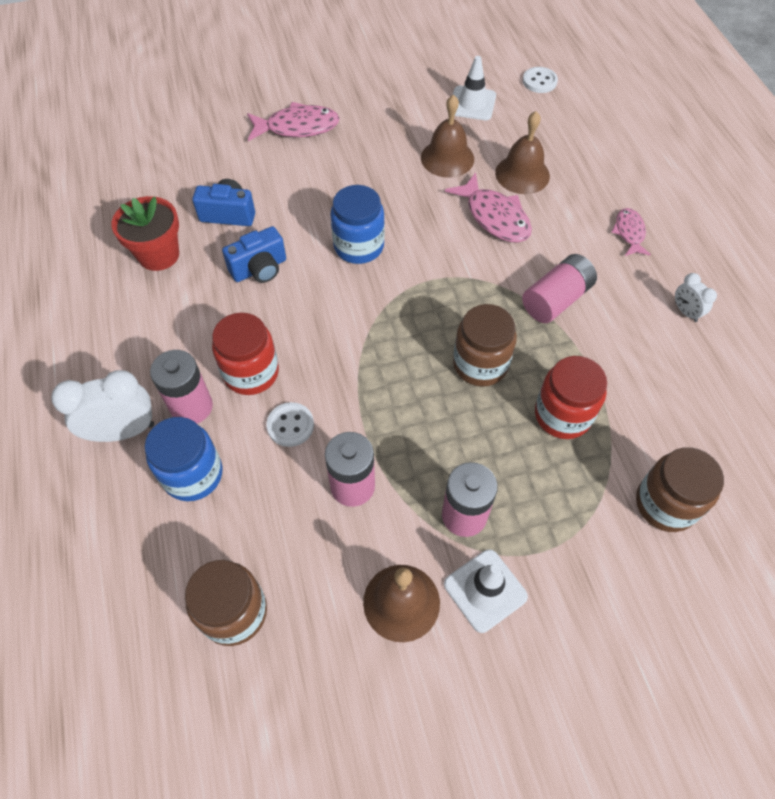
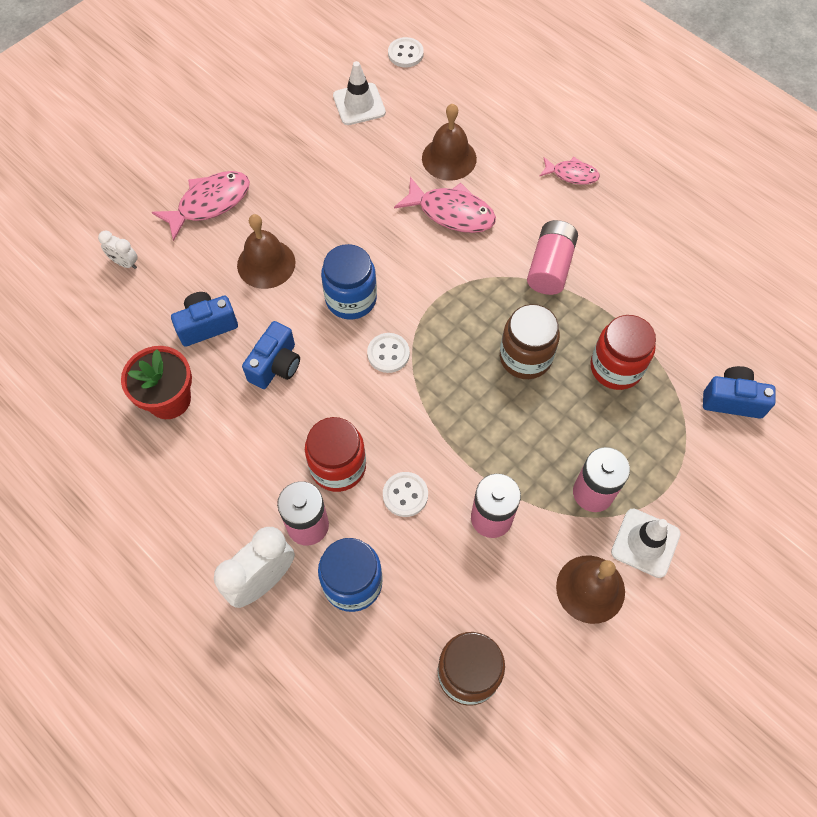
camera: 30 degrees left, 5 degrees up
(359, 303) = (388, 354): none -> white button
(447, 158) = (372, 172): brown bell -> brown bell (266, 263)
(629, 233) = (572, 174): pink fish -> pink fish turned 135 degrees clockwise
(665, 504) = (732, 400): brown jar -> blue camera
(685, 312) = (656, 227): white clock -> white clock (125, 263)

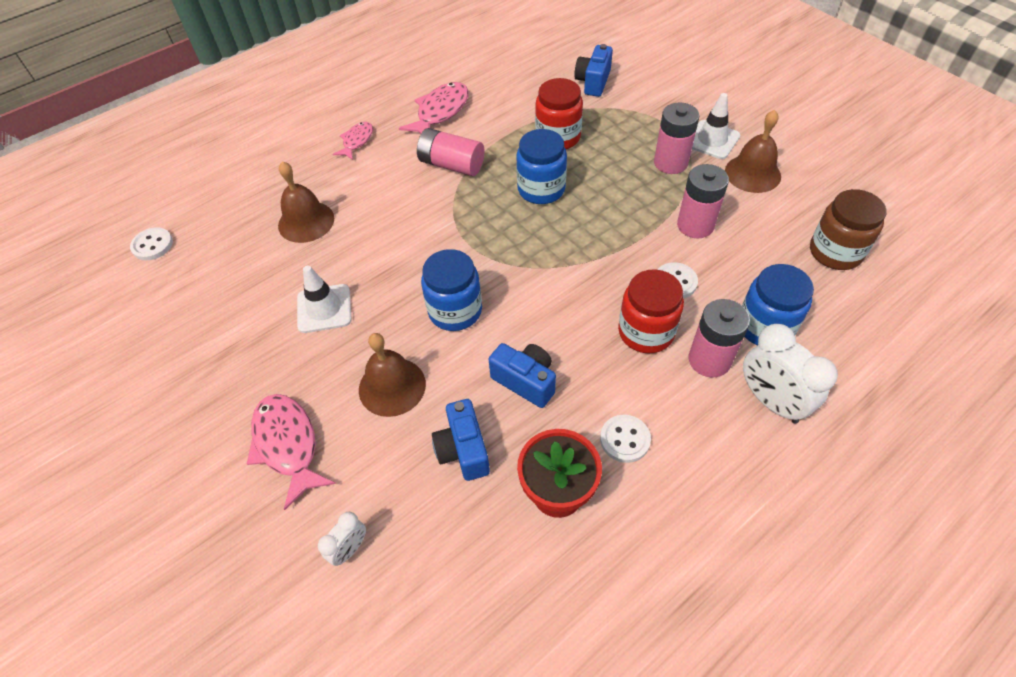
camera: 80 degrees left, 10 degrees down
(359, 104) = (203, 289): white traffic cone -> white traffic cone (324, 308)
(388, 354) = (524, 284): white button -> white button (625, 439)
(451, 212) = (372, 225): pink fish -> pink fish (440, 112)
(525, 357) = (541, 189): brown jar -> blue jar

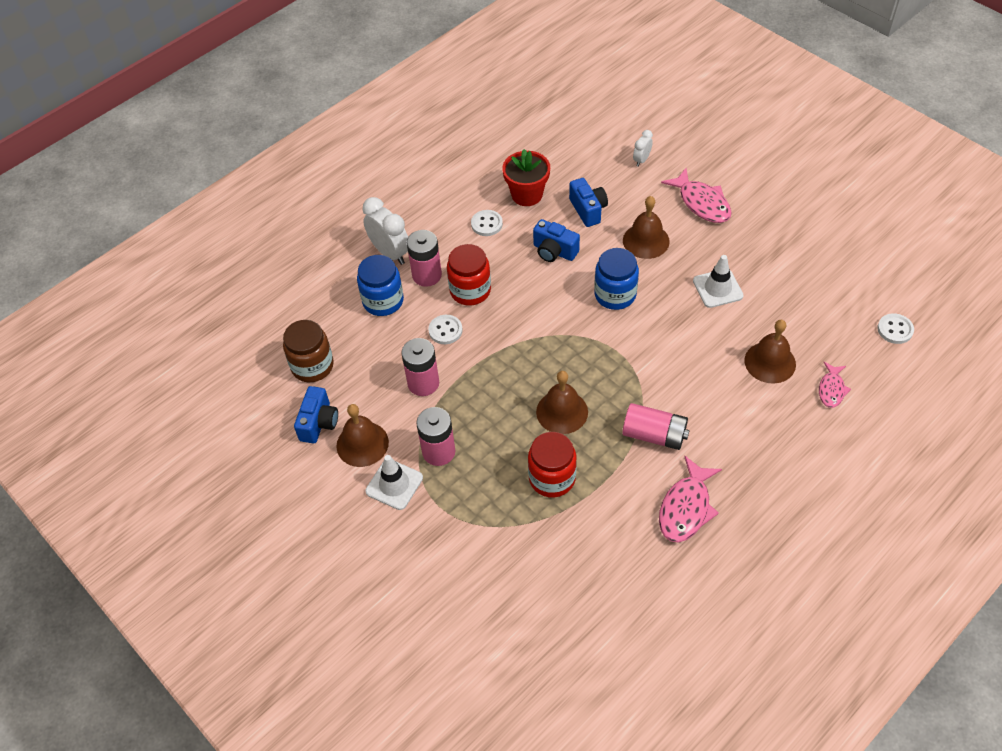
camera: 175 degrees right, 0 degrees up
(357, 141) = (763, 459): pink fish -> pink fish (831, 389)
(541, 189) = (562, 412): blue jar -> brown bell
(593, 82) = (518, 568): blue camera -> blue camera (319, 423)

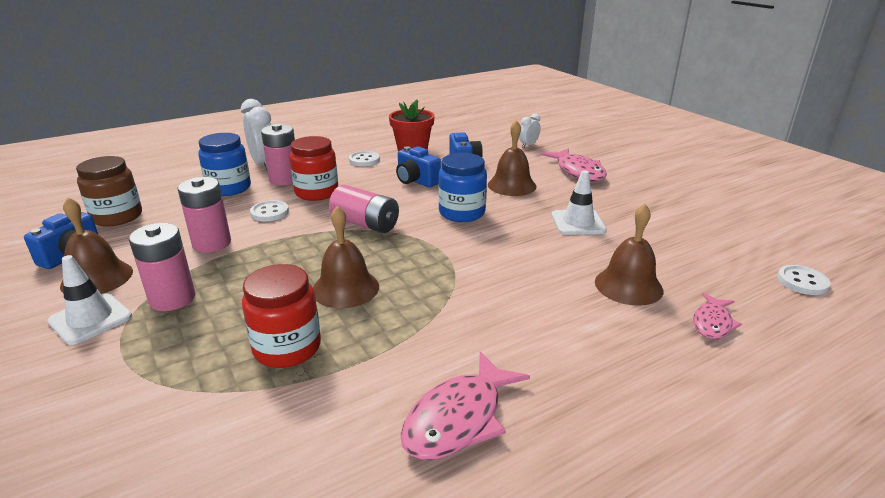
camera: 10 degrees right, 25 degrees down
(654, 435) = (450, 328): pink battery -> pink battery (365, 224)

